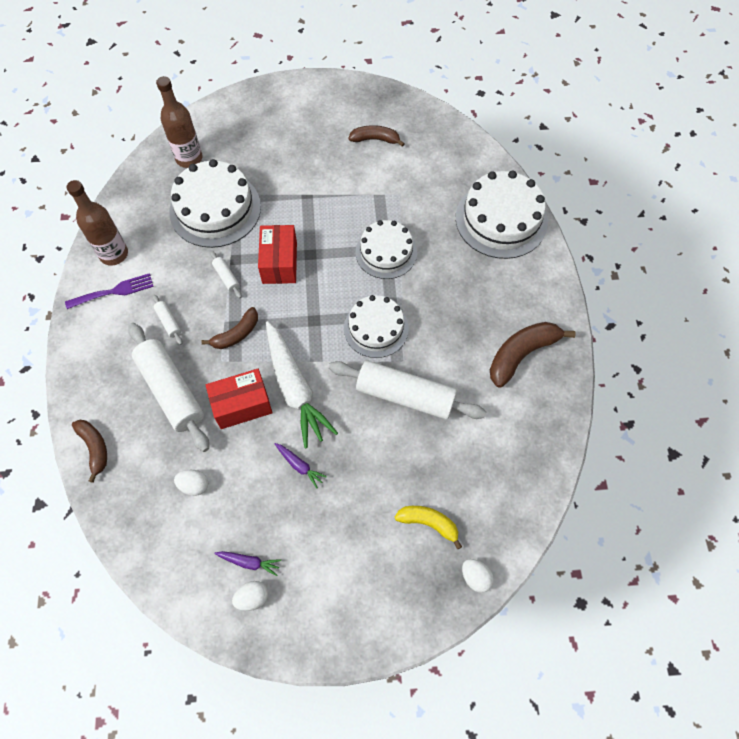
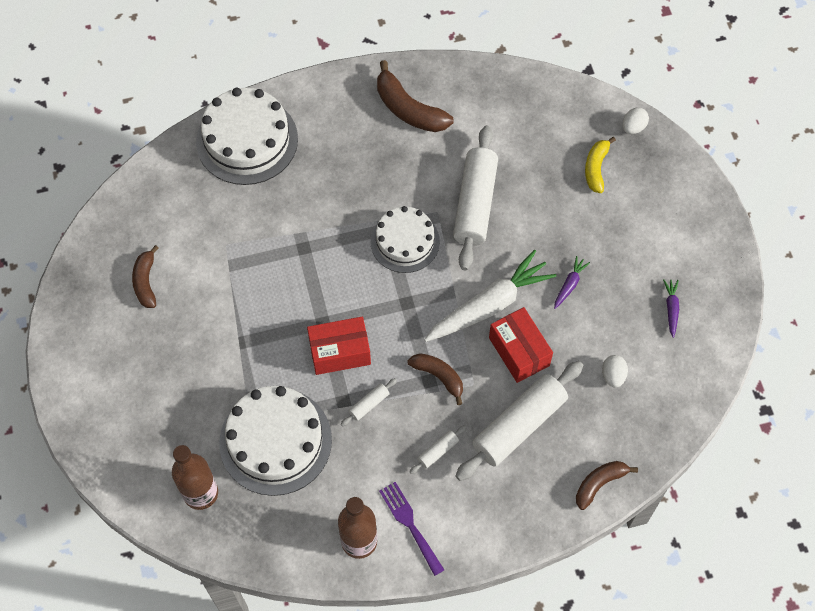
camera: 100 degrees left, 0 degrees up
(252, 598) = (701, 299): white egg -> none
(386, 252) = (308, 246): white cake -> none

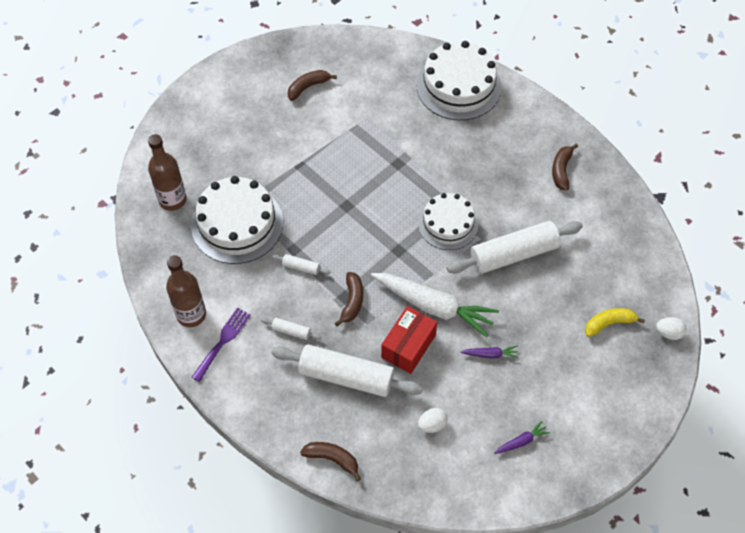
camera: 60 degrees right, 5 degrees down
(340, 352) = (330, 228): red box -> none
(409, 109) = (561, 170): brown banana -> brown banana, size x0.64

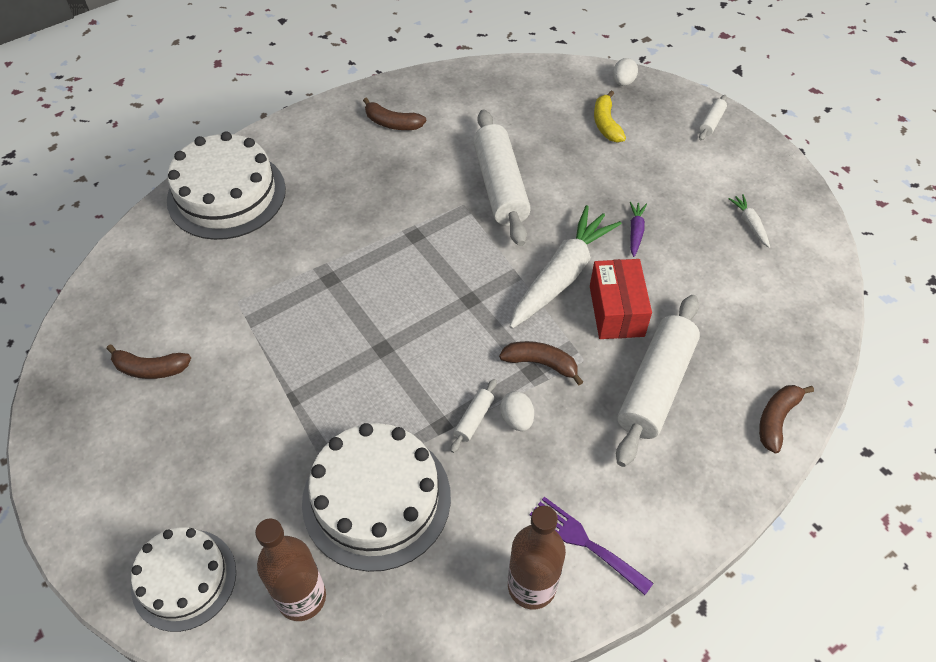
camera: 80 degrees left, 5 degrees down
(291, 331) = (578, 445): white rolling pin -> white rolling pin (711, 122)
(308, 87) = (150, 368): brown banana -> brown banana turned 60 degrees counterclockwise
(408, 346) = (616, 311): red box -> red box turned 45 degrees clockwise
(432, 425) = (728, 304): white egg -> white egg (516, 419)
(448, 224) = (441, 241): white cake -> white cake (184, 579)
(521, 441) = (750, 224): purple carrot -> white carrot

